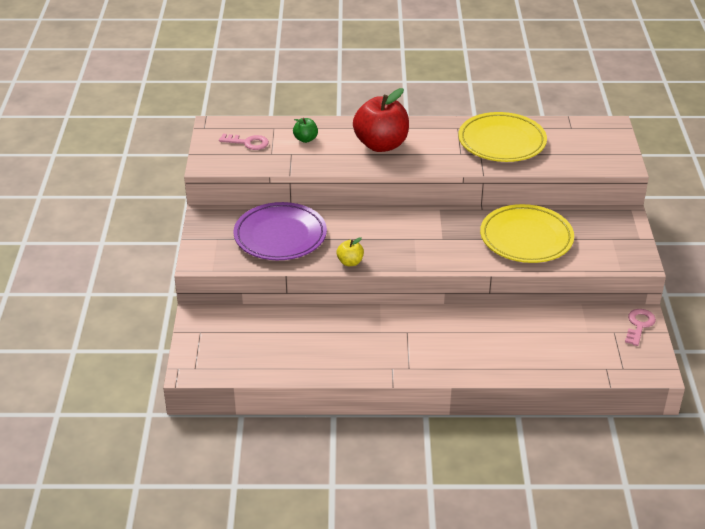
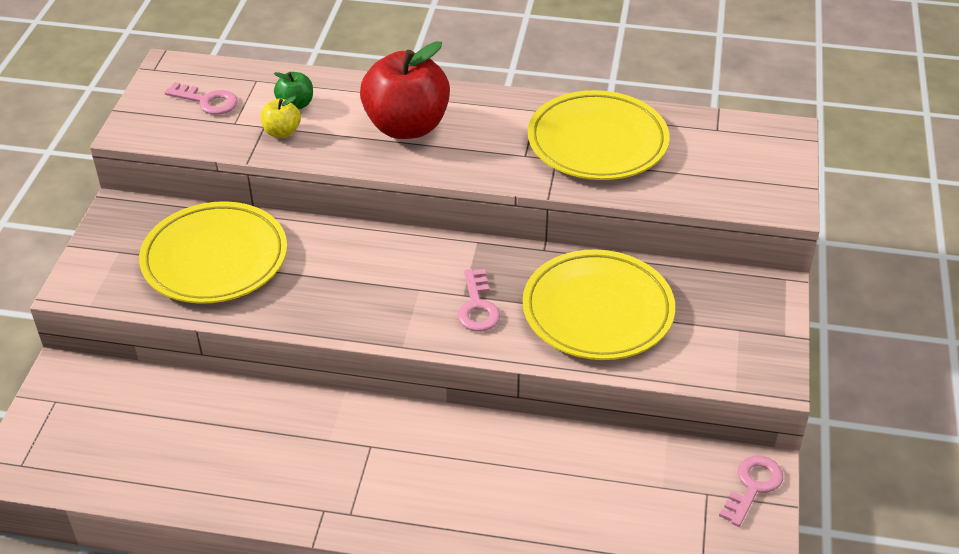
camera: 10 degrees right, 5 degrees up
(280, 236) = (215, 259): purple plate -> yellow plate
(350, 262) = (304, 318): yellow apple -> yellow apple (282, 132)
(453, 244) = (477, 307): none -> pink key

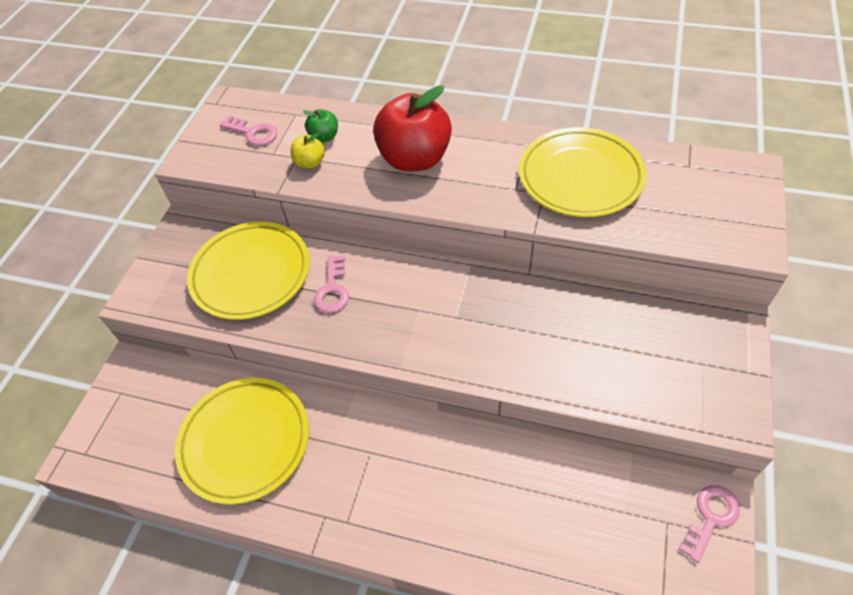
camera: 10 degrees right, 10 degrees up
(477, 307) = (467, 330): pink key -> pink key (333, 289)
(597, 311) = (574, 338): yellow plate -> yellow plate (245, 441)

